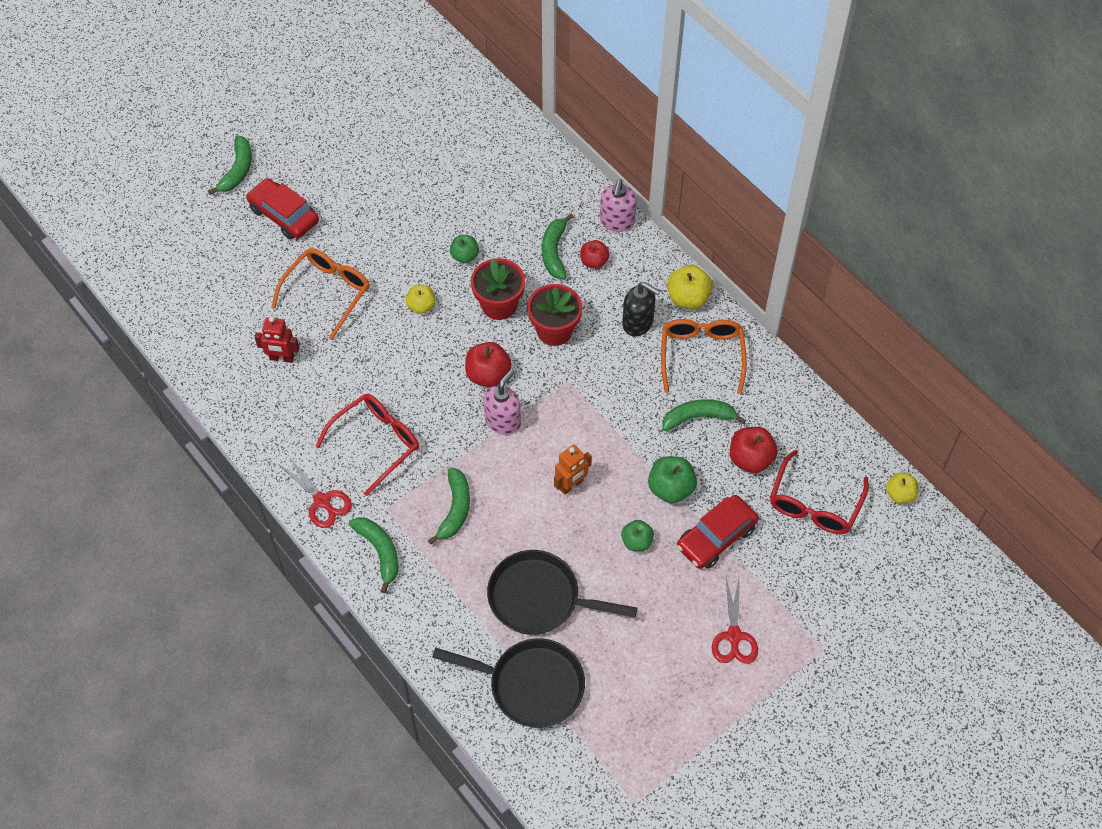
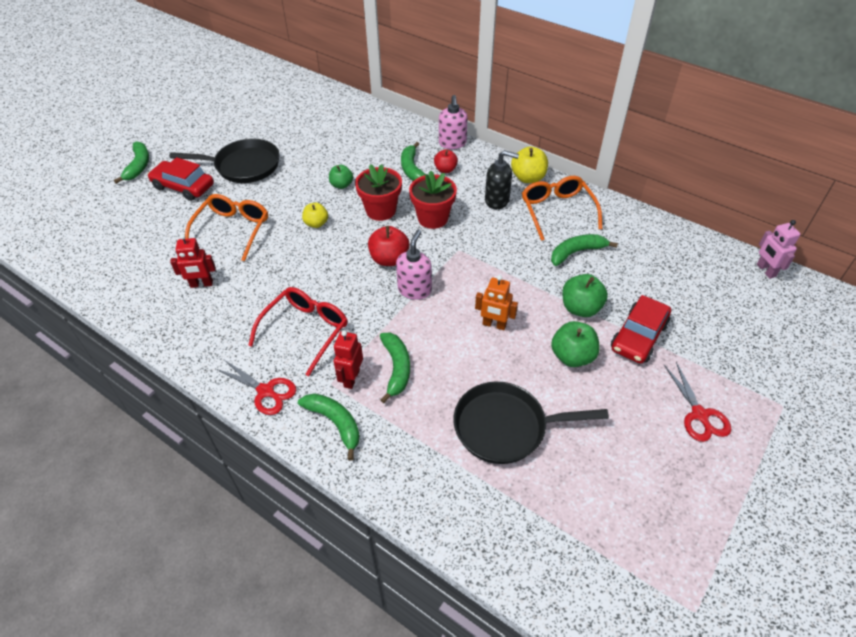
camera: 15 degrees left, 10 degrees down
(408, 508) = (351, 378): none -> red robot
(530, 685) = (531, 514): black pan -> black pan (243, 166)
(571, 485) = (494, 325): orange robot -> orange robot turned 75 degrees clockwise
(637, 542) = (572, 356): green apple -> green apple, size x1.51
(750, 459) = (634, 272): red apple -> none
(814, 504) = (704, 292): red glasses -> none
(900, 494) = (765, 270): yellow apple -> pink robot

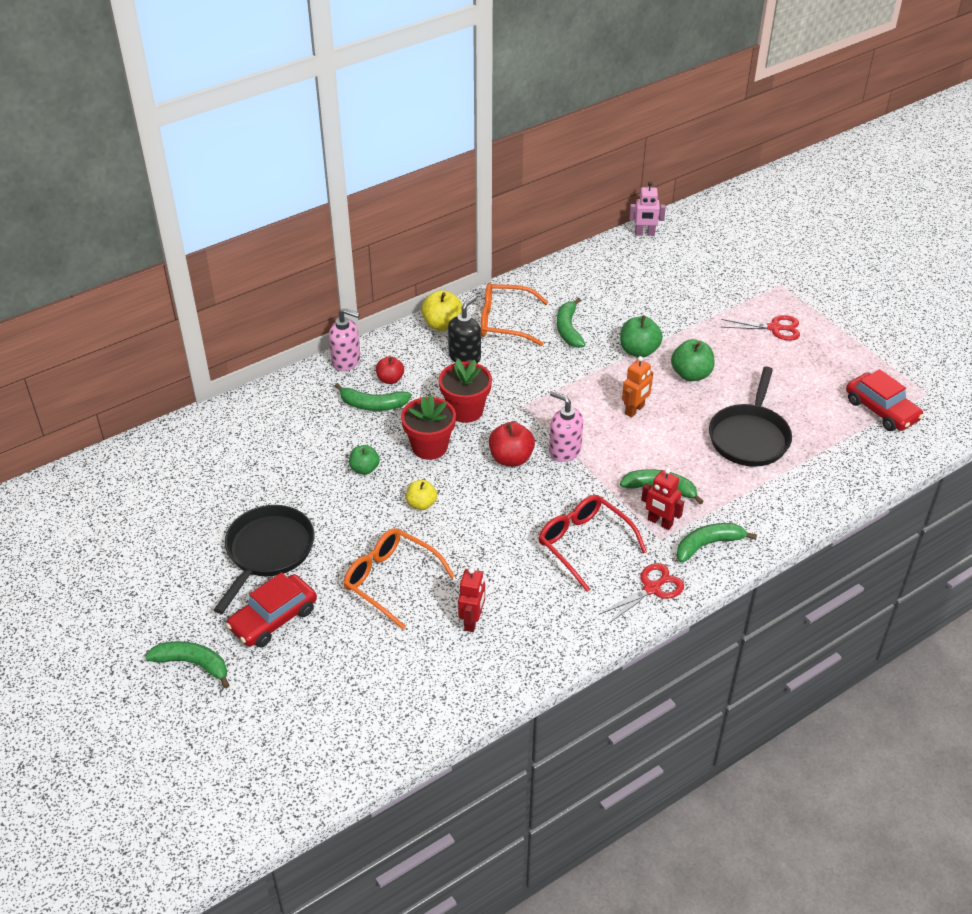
camera: 70 degrees left, 5 degrees down
(638, 336) = (685, 329): red car -> red car (881, 410)

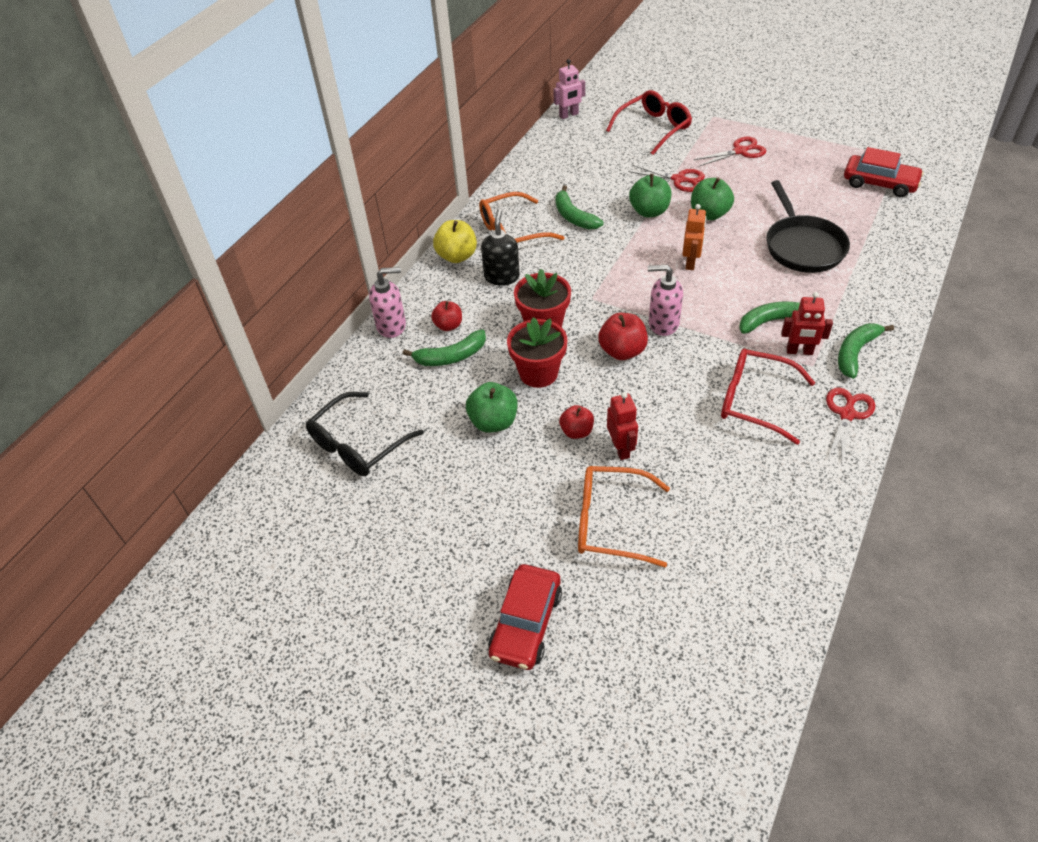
camera: 25 degrees left, 5 degrees up
(193, 664) = (480, 722): green banana -> none
(253, 441) = (358, 444): none -> black glasses
(267, 552) = (463, 553): black pan -> none
(364, 469) = (493, 422): green apple -> green apple, size x1.51
(421, 504) = (576, 431): yellow apple -> red apple
(472, 621) = (721, 525): red robot -> red robot (621, 449)
(692, 332) = (679, 179): none -> red scissors
(712, 275) = (653, 128): none -> red glasses

